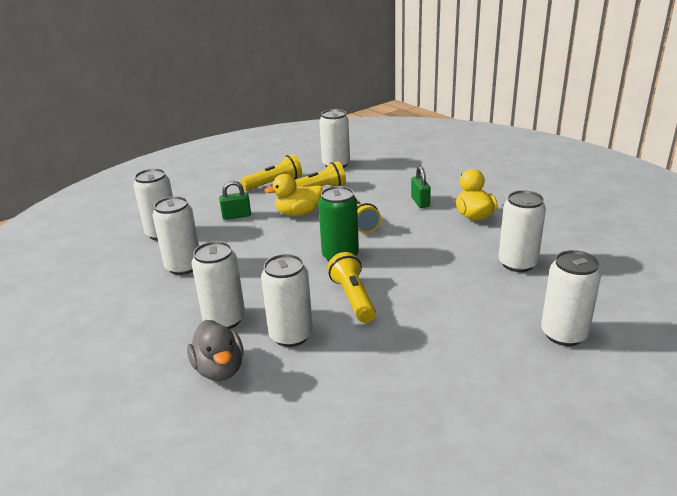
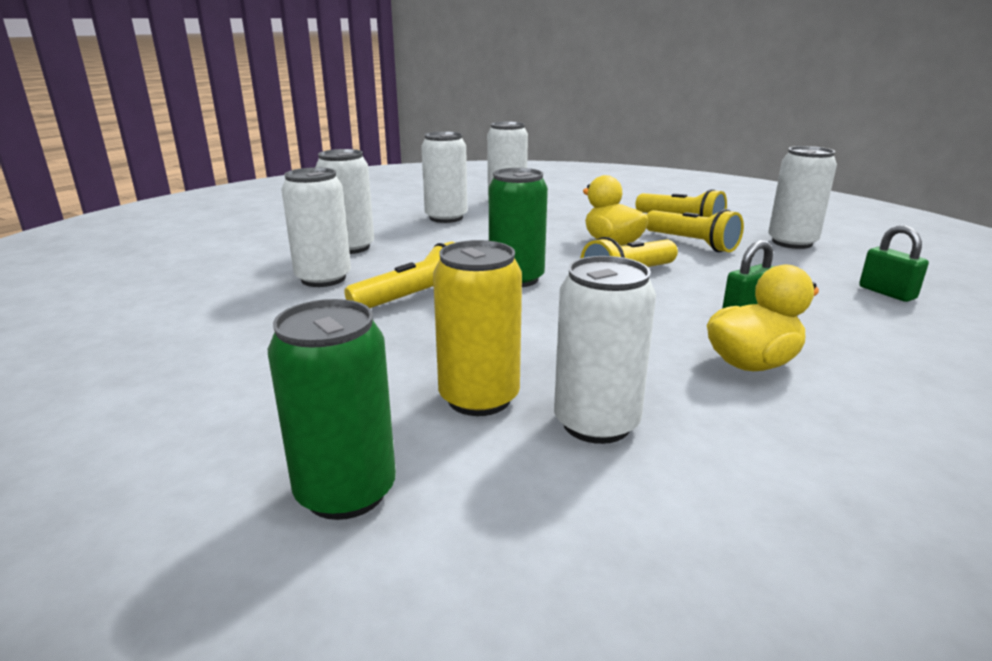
camera: 70 degrees right, 5 degrees down
(219, 369) = (262, 259): grey duck -> none
(236, 216) = (573, 219): green padlock -> green padlock (887, 293)
(489, 290) = (479, 398): none -> yellow can
(563, 334) = (346, 492): white can -> green can

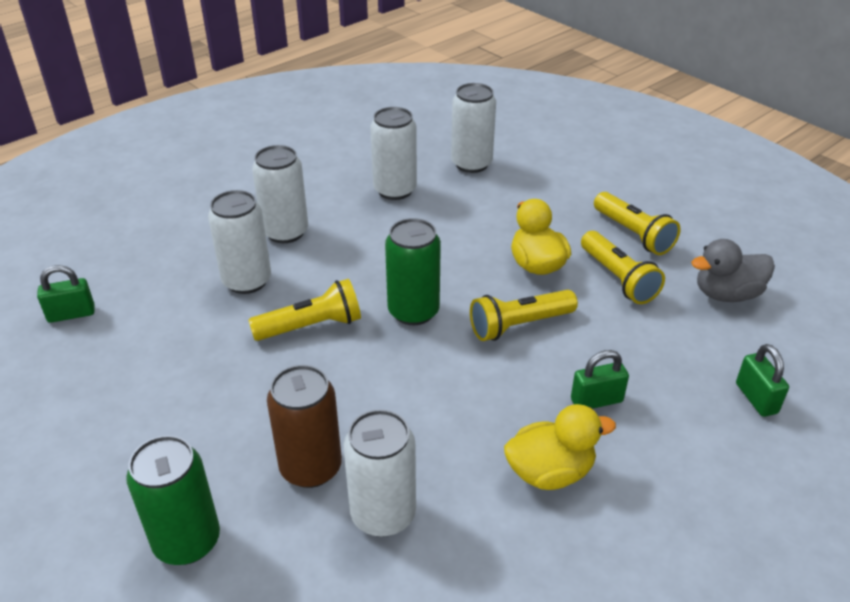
camera: 15 degrees right, 15 degrees up
(112, 321) = (71, 314): none -> green padlock
(479, 398) = (311, 467): yellow can -> brown can
(792, 242) = (726, 294): white can -> grey duck

